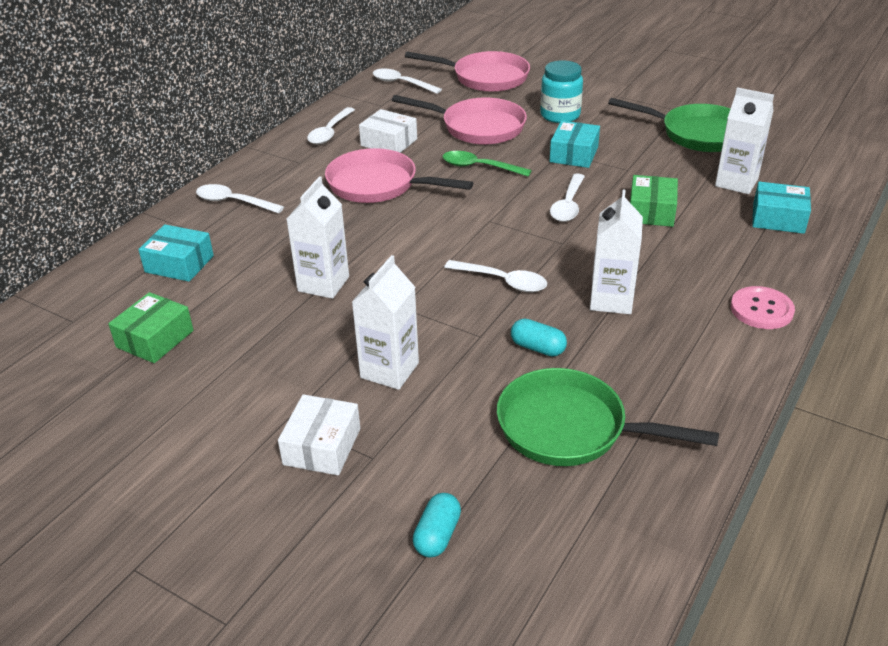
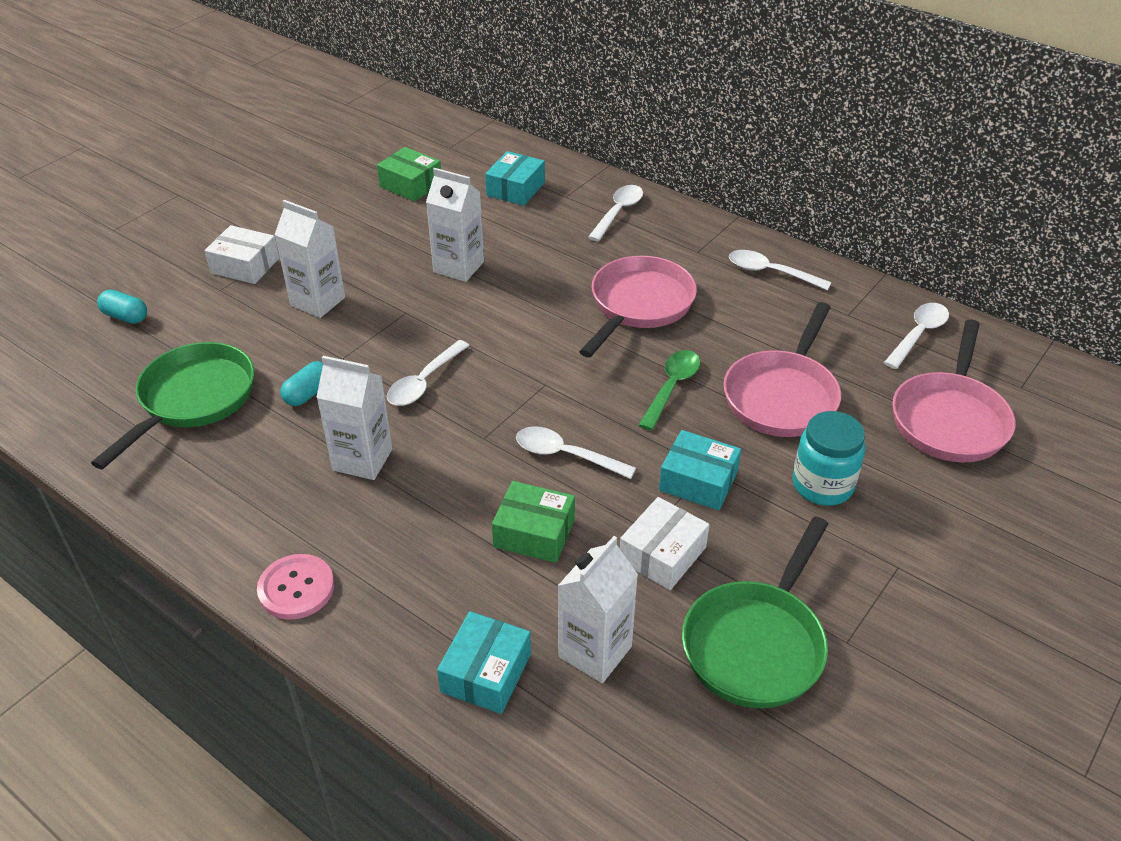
camera: 95 degrees right, 5 degrees up
(389, 142) = (742, 317): white box -> white box (662, 554)

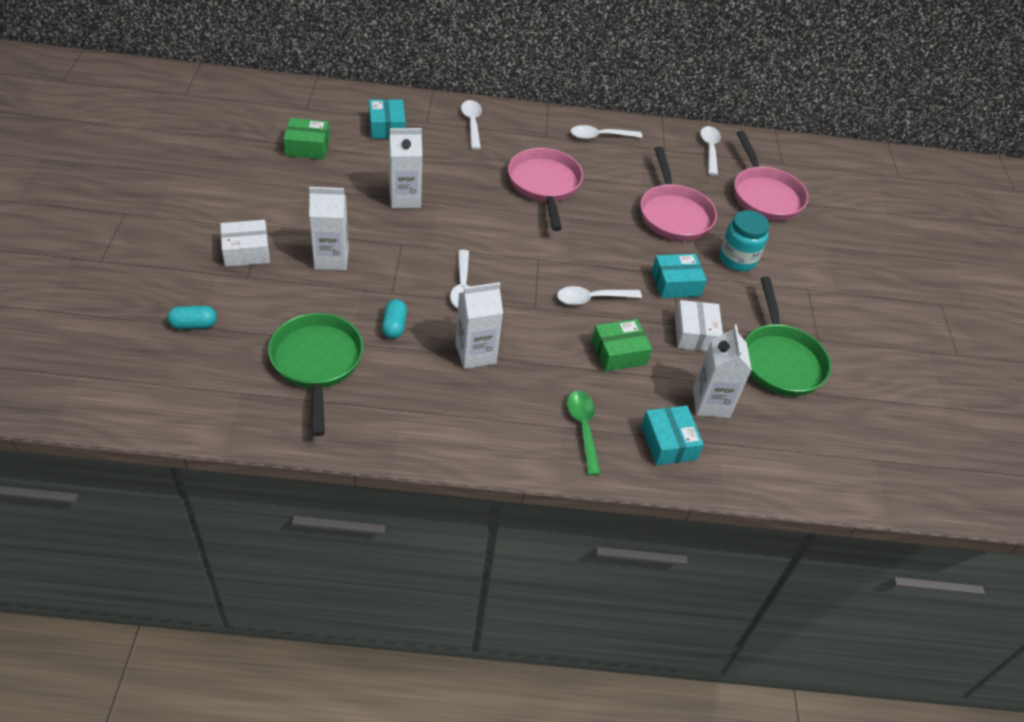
camera: 40 degrees left, 5 degrees up
(296, 588) = (518, 450): pink button -> none
(671, 387) = (611, 232): green spoon -> green spoon (583, 428)

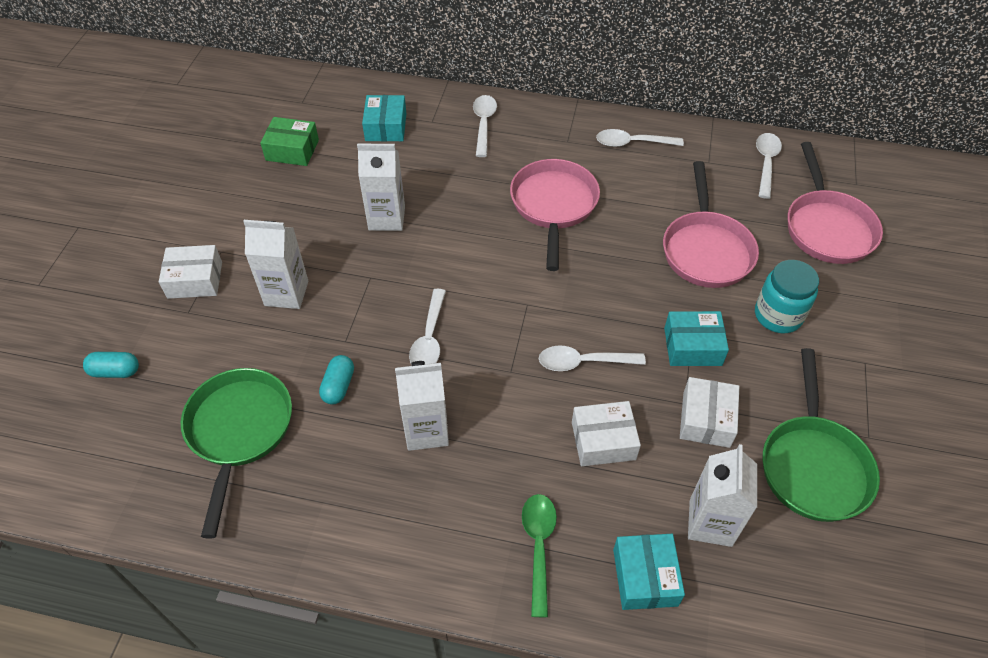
camera: 15 degrees right, 5 degrees up
(619, 353) = (603, 440): green box -> white box

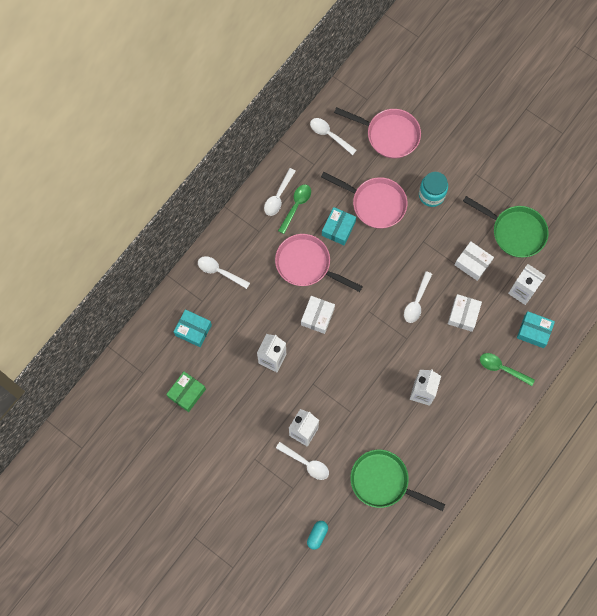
camera: 65 degrees left, 20 degrees up
(195, 280) = (270, 479): white box -> white box (317, 316)
(338, 386) = (378, 425): turquoise capsule -> none
(429, 338) = (368, 369): white spoon -> white spoon (306, 463)
(633, 165) = (296, 206): none -> green spoon
(692, 346) = (431, 246): turquoise box -> turquoise box (338, 228)

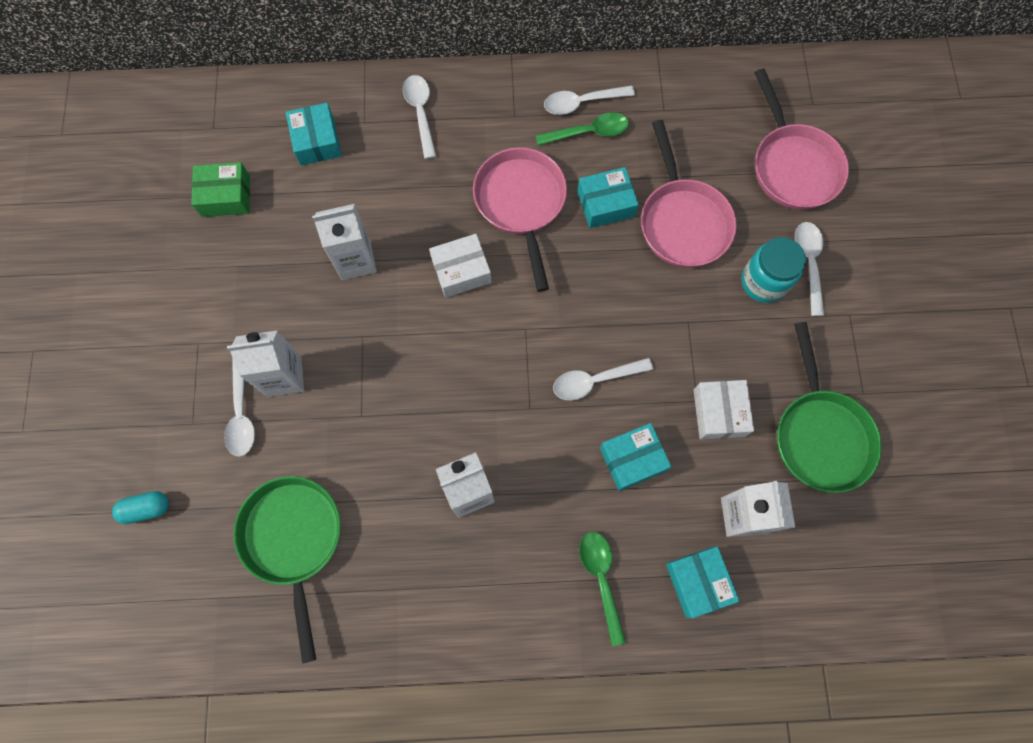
camera: 50 degrees right, 0 degrees up
(329, 135) = (720, 98): white spoon -> white spoon (808, 263)
(463, 315) = (632, 459): white box -> turquoise box

